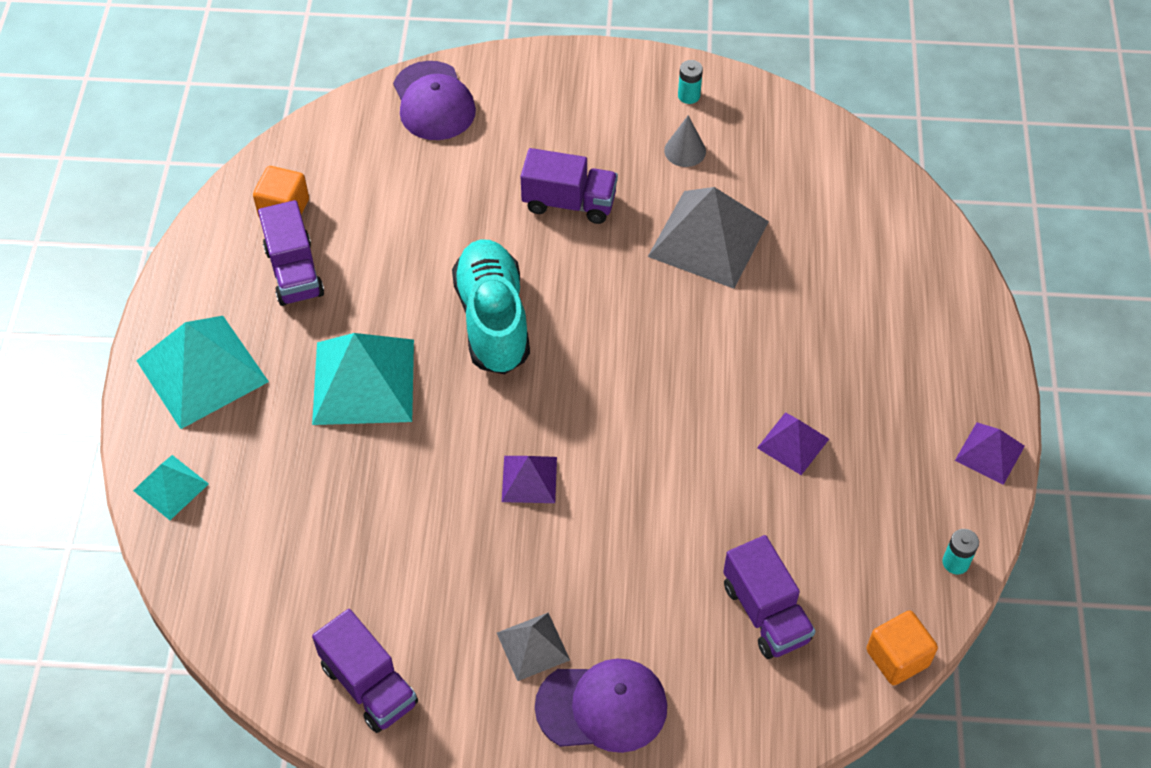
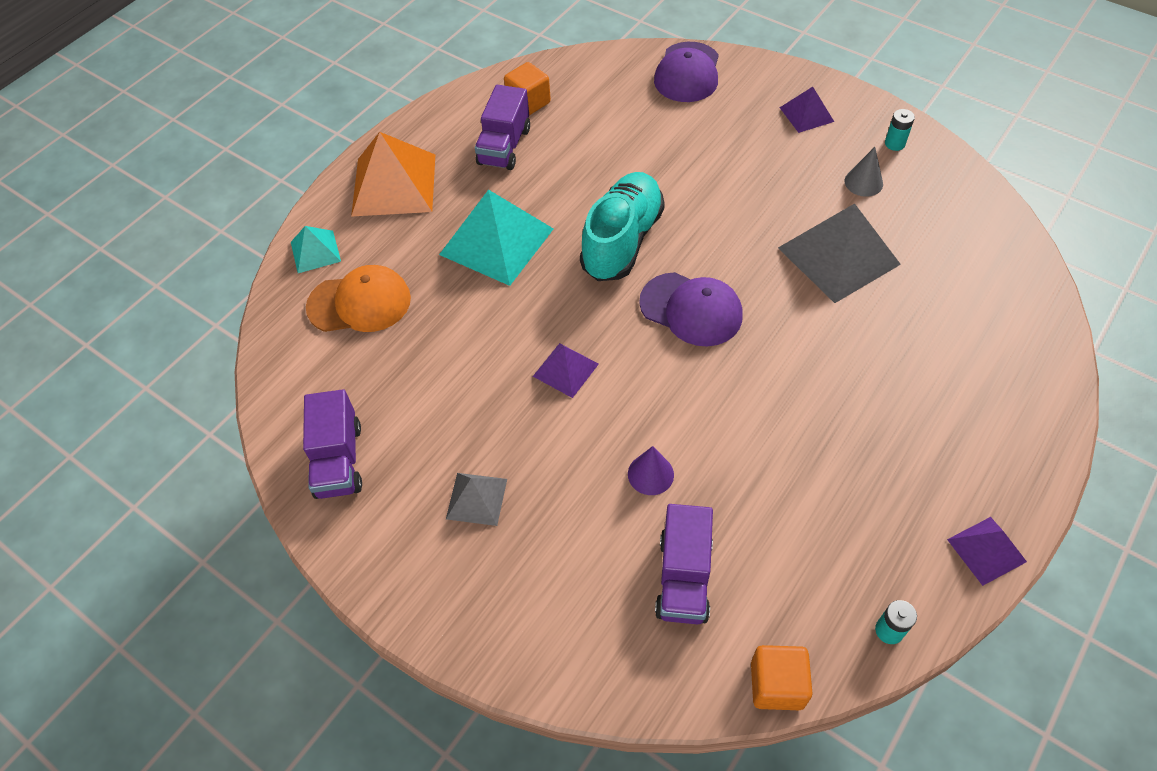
camera: 35 degrees right, 0 degrees up
(202, 371) = (394, 184): turquoise pyramid -> orange pyramid
(265, 518) = (359, 303): none -> orange cap
(569, 202) = (741, 182): purple truck -> none
(602, 707) = (495, 578): purple cap -> purple cap (691, 309)
(676, 536) = (650, 474): none -> purple cone
(793, 443) = (803, 449): purple pyramid -> purple pyramid (806, 114)

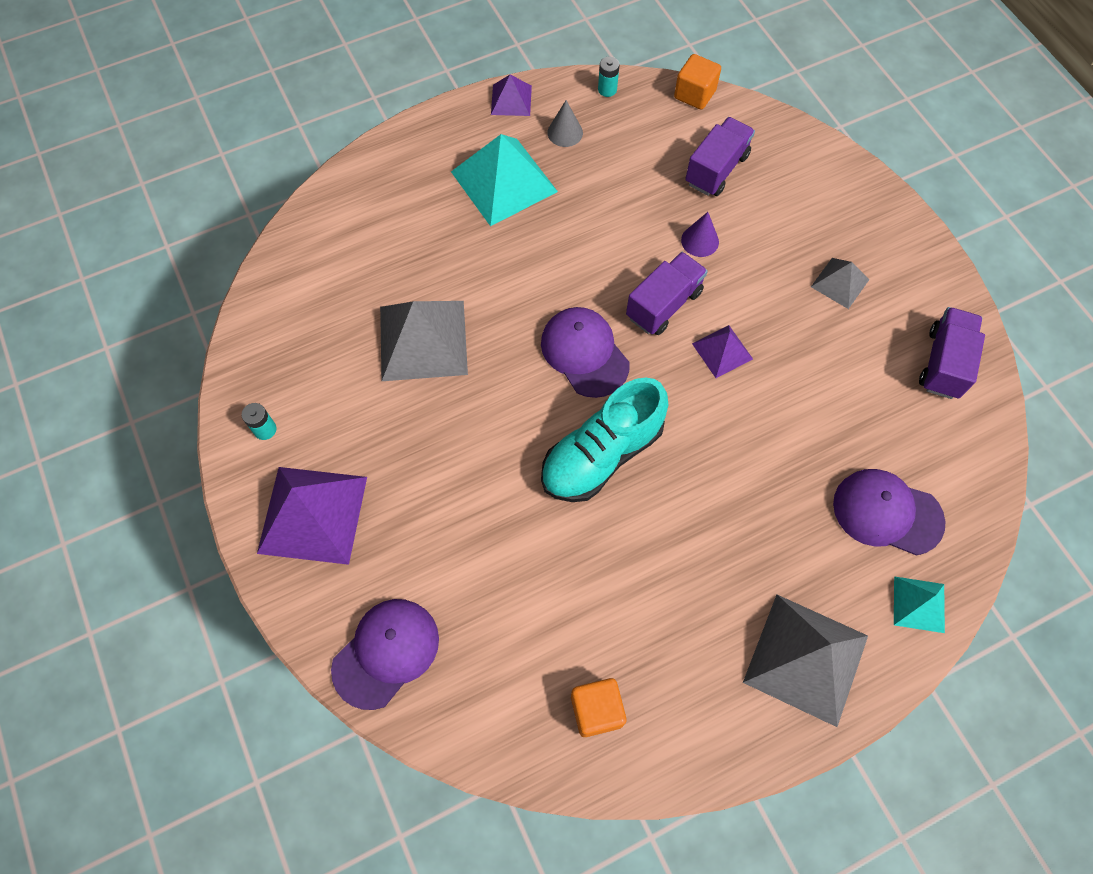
camera: 155 degrees left, 10 degrees up
(359, 303) = (887, 512): orange cap -> purple cap
(394, 184) = (806, 659): orange pyramid -> grey pyramid
(496, 241) = (724, 518): turquoise pyramid -> turquoise pyramid (504, 181)
(504, 146) = (658, 650): purple truck -> purple truck (664, 304)
(806, 114) = (312, 514): purple pyramid -> purple pyramid, size x1.92
(863, 182) = (334, 401): grey cone -> grey cone (565, 132)

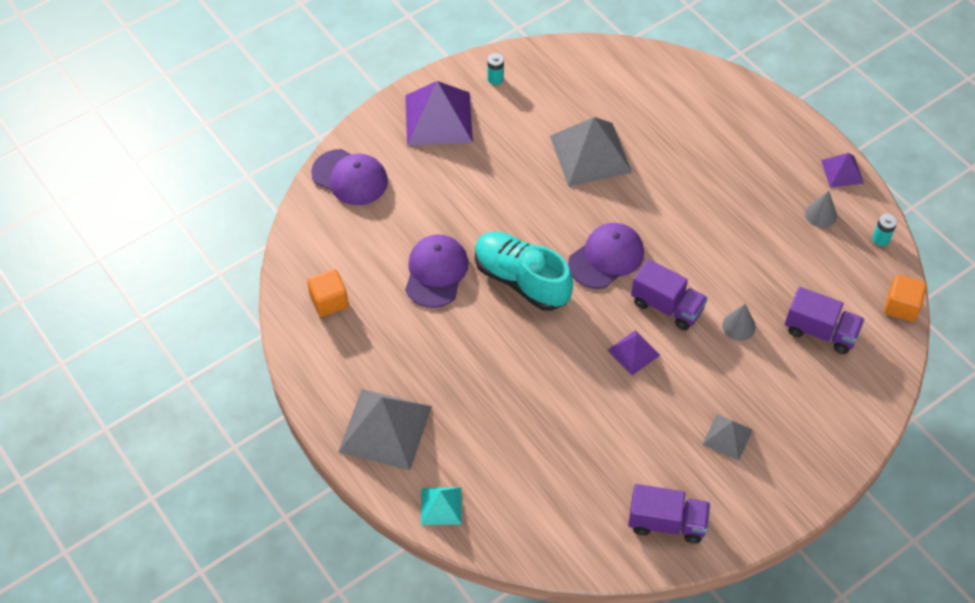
camera: 80 degrees right, 10 degrees down
(504, 181) = (754, 180): turquoise pyramid -> none
(700, 241) = (738, 326): purple cone -> grey cone
(887, 512) = (514, 481): purple cap -> purple cap (436, 272)

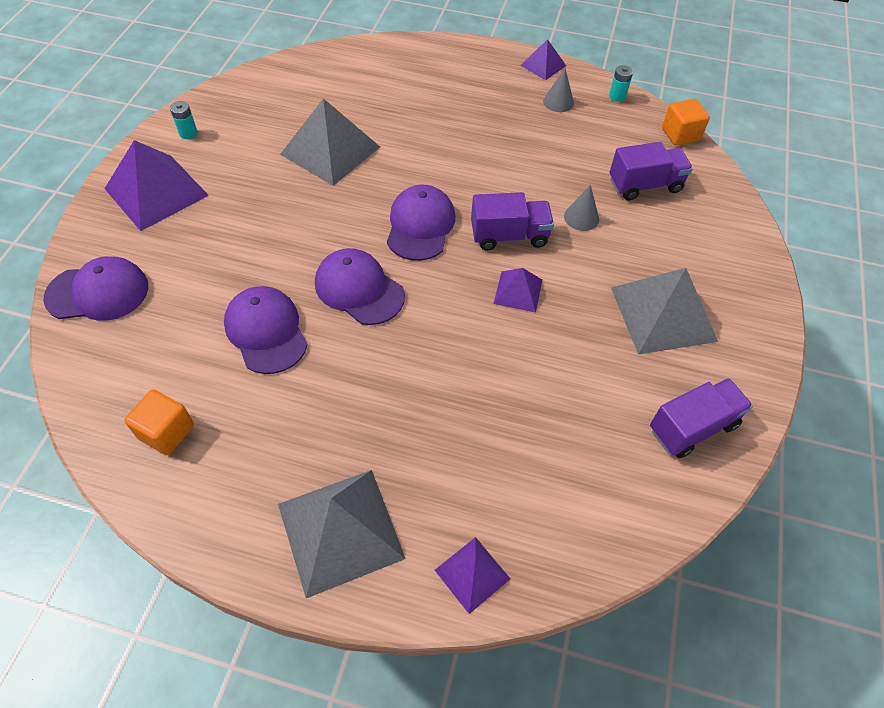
camera: 40 degrees left, 0 degrees up
(441, 506) = (472, 574): turquoise pyramid -> purple pyramid
(521, 280) = (359, 289): turquoise shoe -> purple cap
(727, 437) = (663, 313): grey pyramid -> grey pyramid, size x1.92

